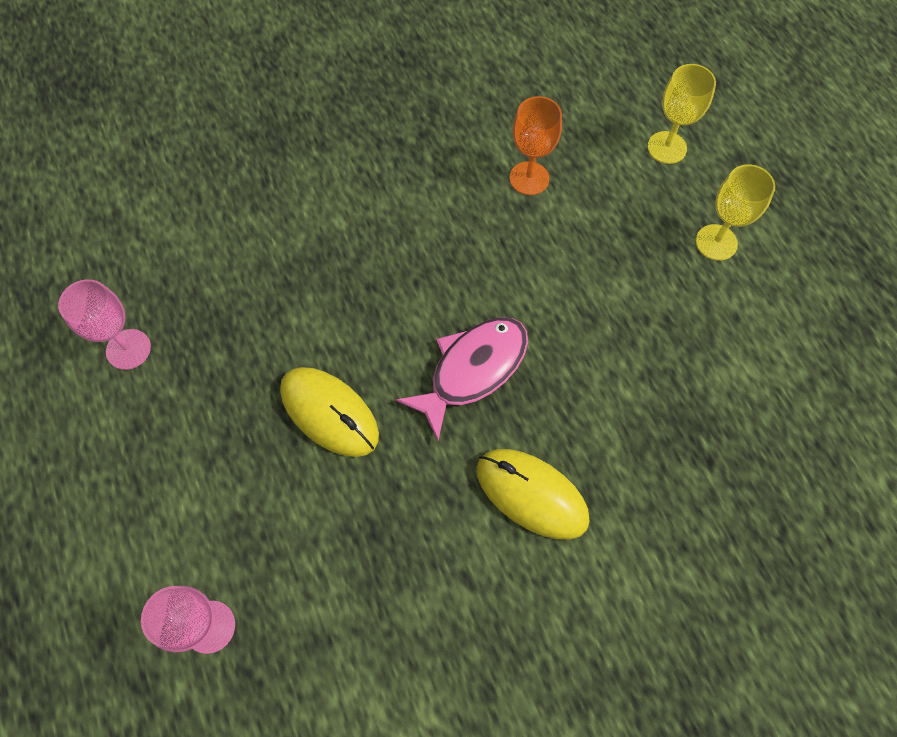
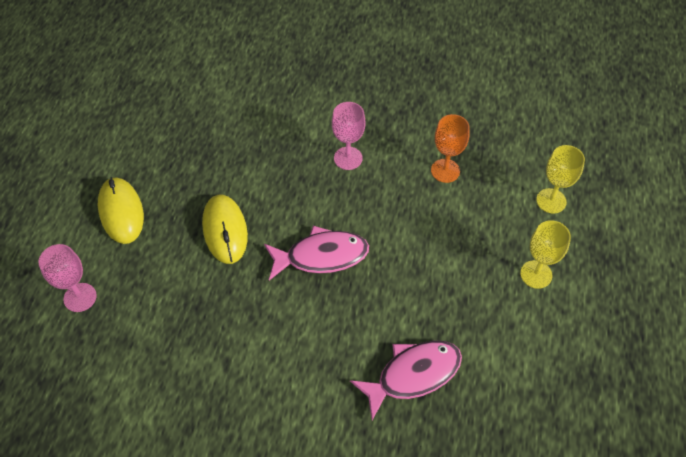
camera: 35 degrees right, 10 degrees down
(128, 349) = (151, 137): pink goblet -> pink goblet (348, 158)
(531, 494) = (299, 343): yellow mouse -> yellow mouse (121, 212)
(683, 444) = (413, 375): none -> pink fish

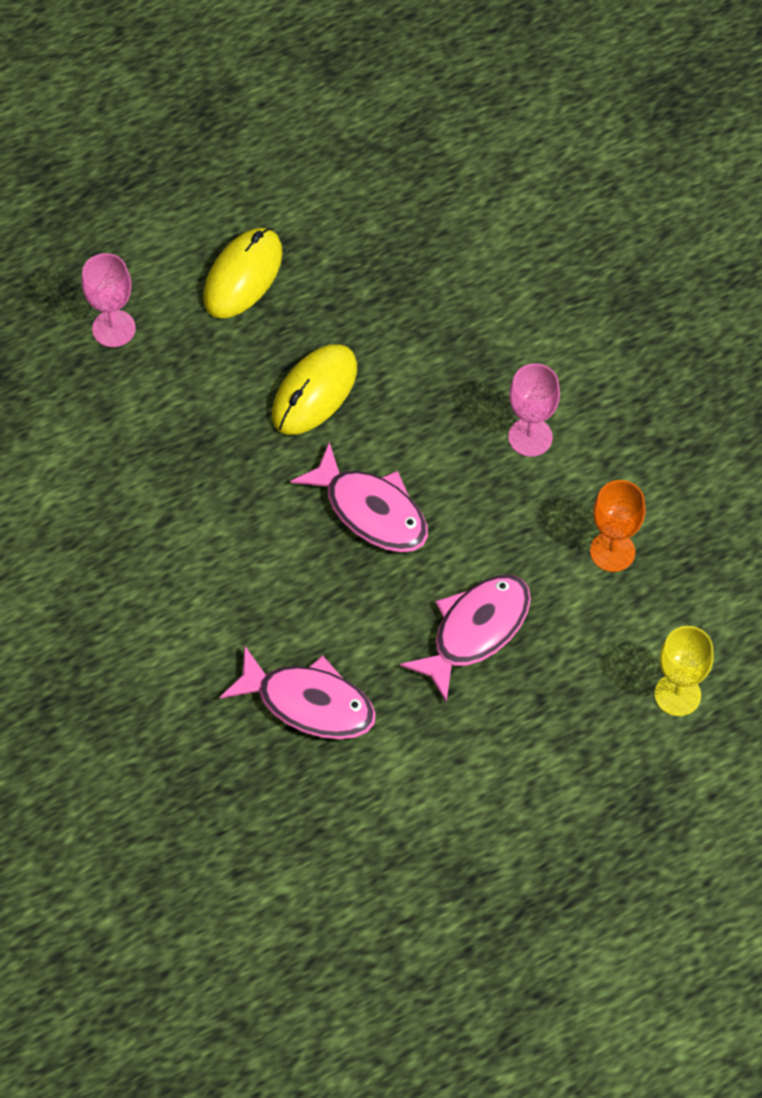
camera: 50 degrees right, 5 degrees up
(438, 261) = (475, 631): none -> pink fish
(536, 274) = (551, 743): yellow goblet -> none

